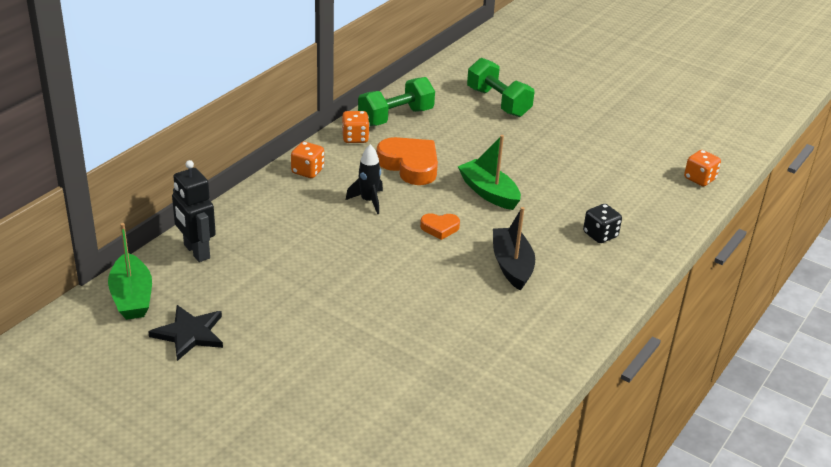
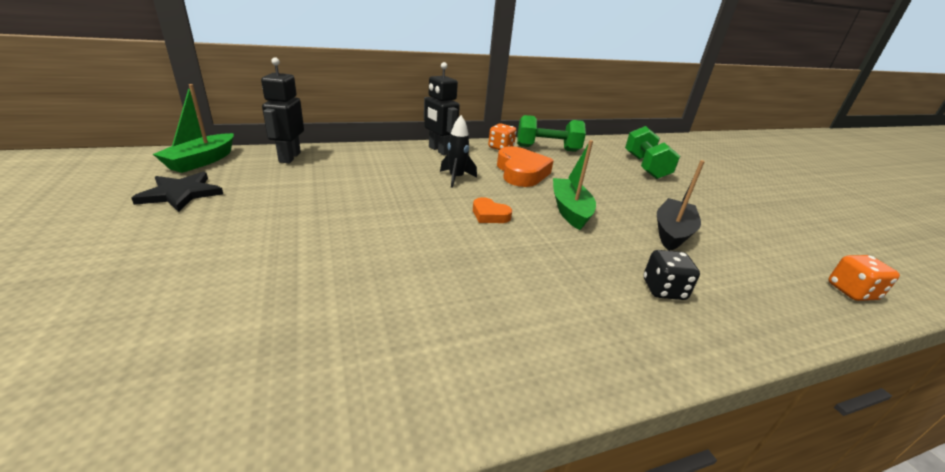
camera: 35 degrees right, 5 degrees down
(307, 171) = (439, 150): orange dice -> black robot
(512, 265) = (523, 271): black boat -> black boat (672, 232)

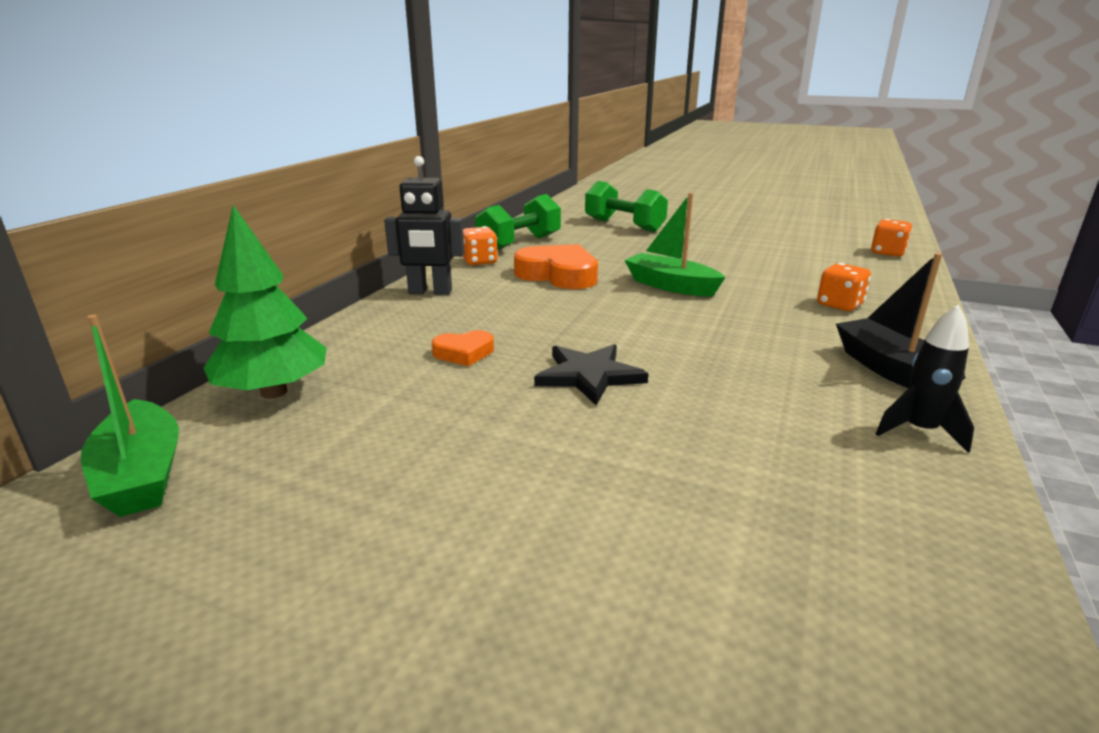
camera: 45 degrees left, 5 degrees down
(181, 193) = (259, 522): black star -> black star (589, 376)
(289, 157) = (274, 392): black robot -> green tree
(456, 178) = (524, 309): black rocket -> black rocket (919, 431)
(489, 215) = (635, 322): orange heart -> orange heart (464, 353)
(663, 290) = (839, 305): black dice -> orange dice
(672, 232) = (755, 266): black boat -> black boat (891, 370)

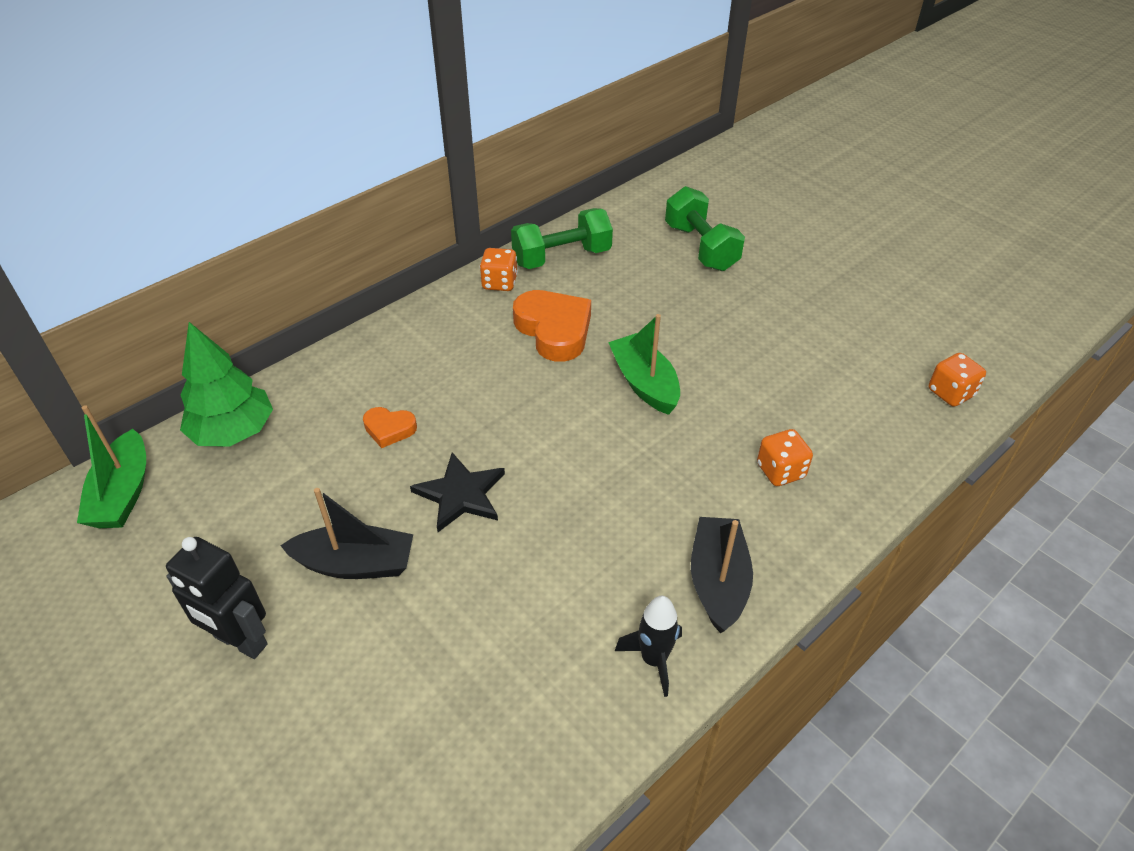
camera: 25 degrees right, 20 degrees up
(430, 292) = (421, 326): black robot -> black robot (240, 641)
(530, 451) = (356, 564): none -> black boat

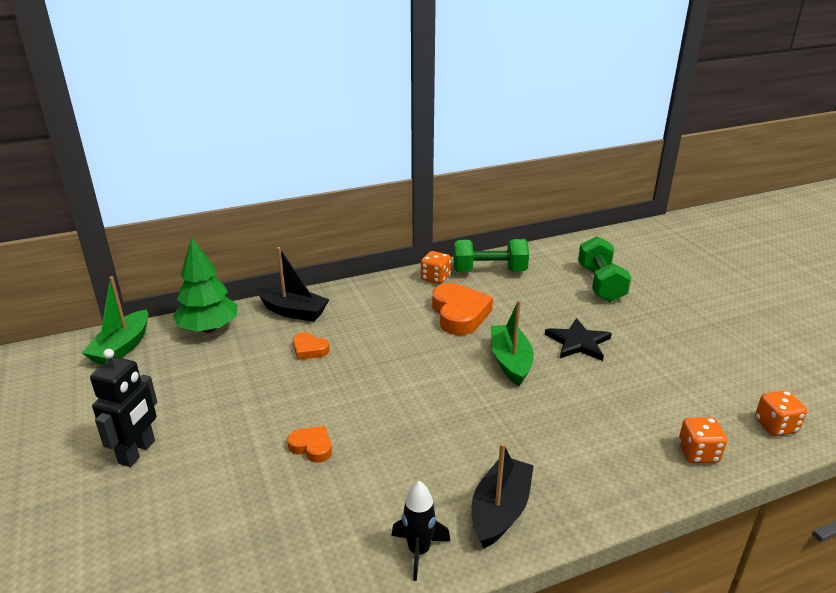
camera: 20 degrees right, 15 degrees down
(240, 641) = (137, 452): black robot -> black robot turned 120 degrees counterclockwise
(356, 564) = (239, 425): black boat -> black boat (293, 312)
(460, 494) = (335, 401): black star -> black star (578, 342)
(464, 566) = (312, 447): none -> orange heart
(780, 471) = (592, 446): orange dice -> orange dice (698, 453)

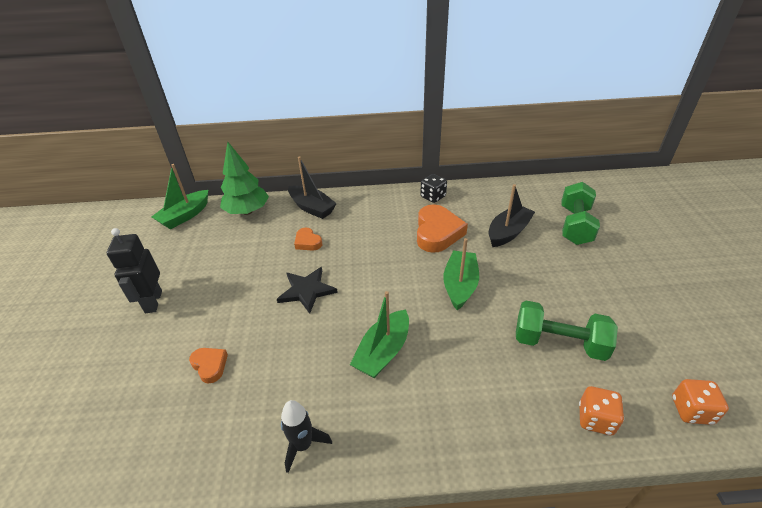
camera: 20 degrees right, 10 degrees up
(137, 452) = (153, 302): black robot -> black robot turned 135 degrees clockwise
(312, 447) = (269, 327): orange heart -> orange heart (210, 366)
(435, 278) = (433, 197): orange dice -> black dice
(460, 442) = (383, 352): none -> green boat
(489, 271) = (480, 197): green dumbbell -> green dumbbell (558, 343)
(500, 510) = (386, 426): black boat -> black boat (508, 232)
(578, 342) = (528, 279): black star -> black star (306, 290)

